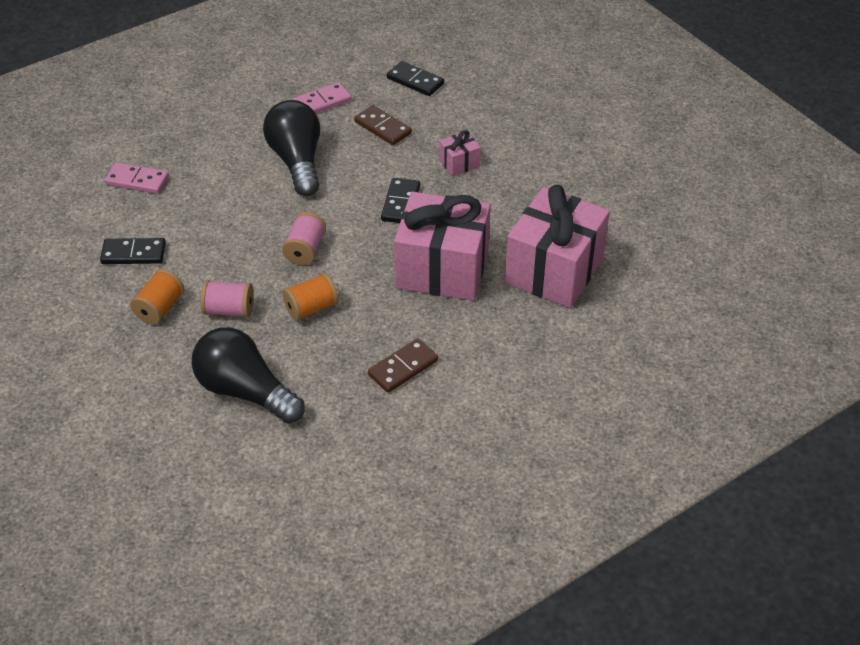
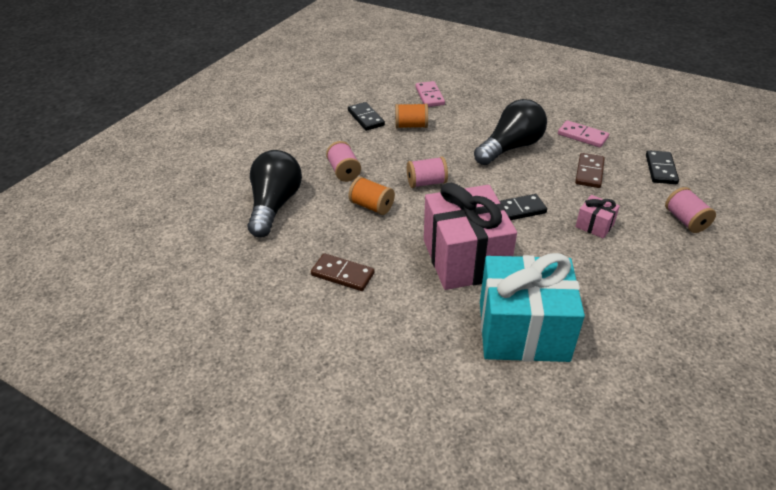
camera: 65 degrees right, 5 degrees down
(160, 308) = (326, 144): orange spool -> orange spool (411, 126)
(493, 106) = (685, 221): none -> pink spool
(554, 270) = (523, 331): pink gift -> turquoise gift

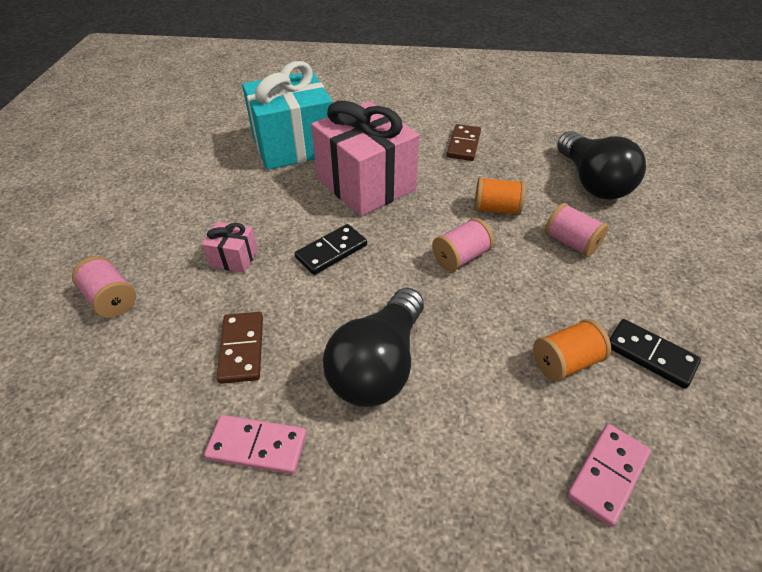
camera: 155 degrees right, 5 degrees up
(342, 274) = (463, 145): brown domino -> brown domino turned 75 degrees counterclockwise
(429, 96) = (607, 474): pink domino -> pink domino turned 75 degrees clockwise
(661, 169) = (119, 396): black domino -> none

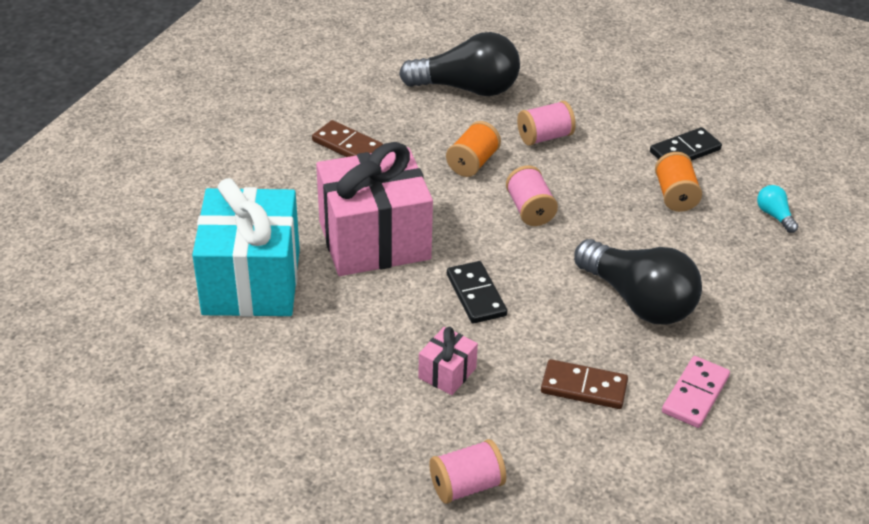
camera: 70 degrees left, 5 degrees down
(607, 474) = (774, 216): pink domino -> turquoise light bulb

